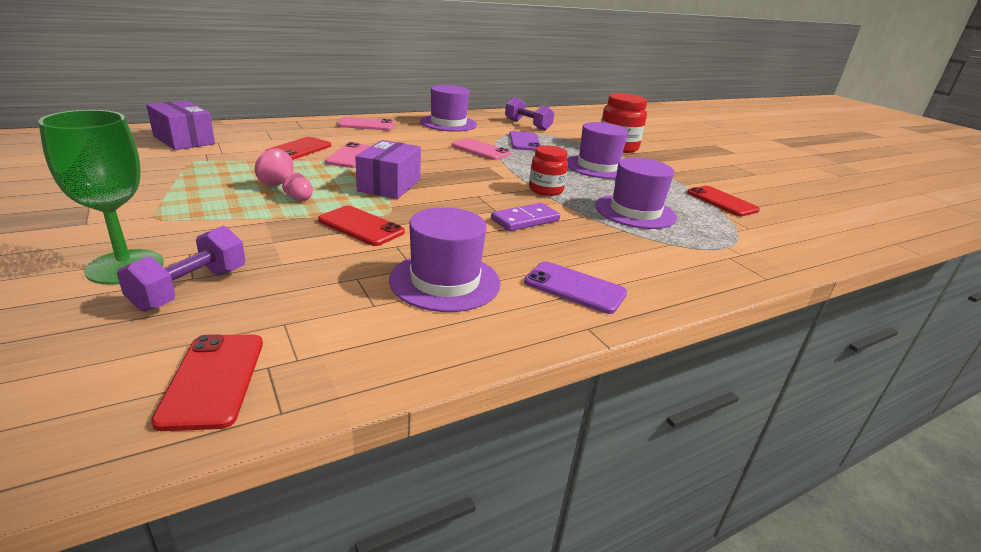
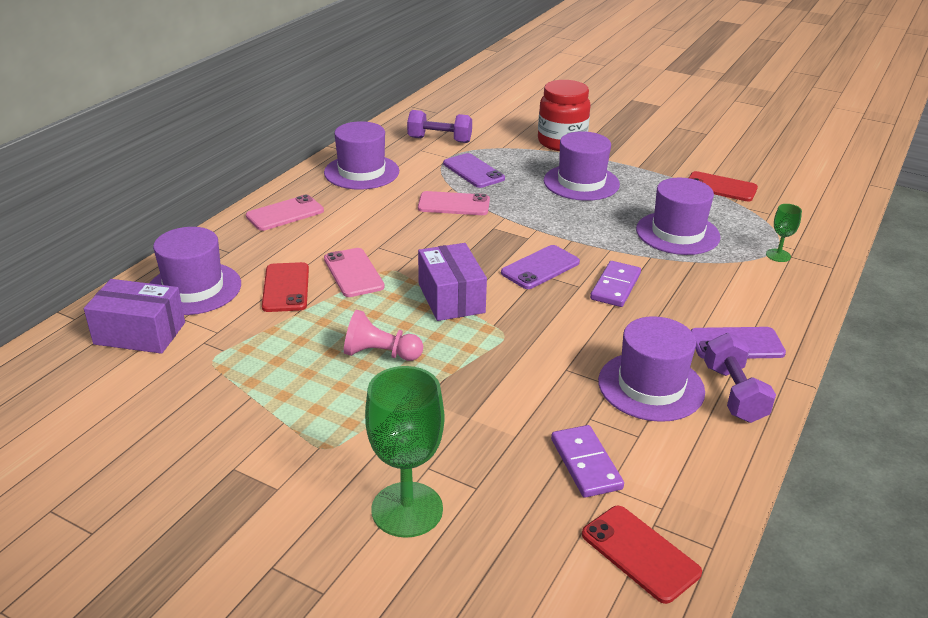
camera: 30 degrees left, 5 degrees up
(191, 288) = (494, 498): purple dumbbell -> purple dumbbell (734, 394)
(251, 134) = (194, 288): none -> purple hat
(297, 302) = (586, 464): none -> purple domino
(361, 226) = (508, 362): red phone -> none
(484, 193) = (540, 268): none -> purple phone
(545, 190) = (582, 238): red jar -> none
(715, 252) = (778, 255): none -> green goblet

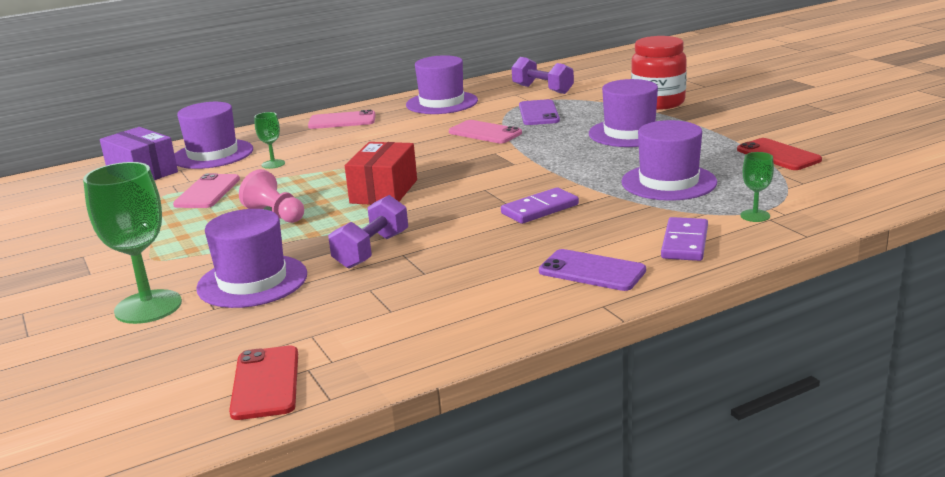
camera: 35 degrees right, 10 degrees down
(286, 287) = (273, 164): red phone -> green goblet
(353, 273) = (334, 163): pink phone -> pink phone (207, 192)
(451, 298) = (384, 191): purple box -> red box
(540, 268) = (492, 185): purple phone -> none
(586, 464) = (318, 316): purple domino -> purple domino (685, 243)
(651, 386) = (457, 281): purple hat -> purple hat (252, 281)
(734, 394) = (528, 304): purple dumbbell -> purple dumbbell (372, 250)

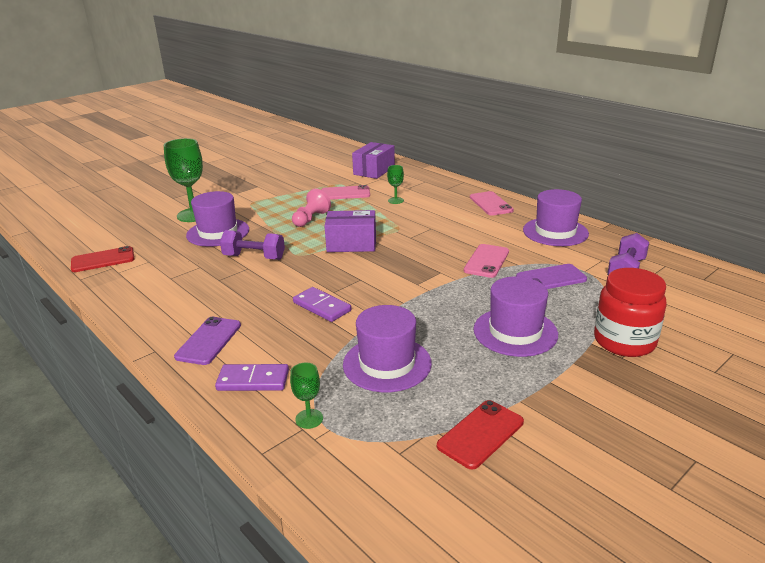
camera: 75 degrees right, 5 degrees up
(213, 154) = (409, 180): purple hat -> none
(384, 191) = (351, 244): red box -> purple box

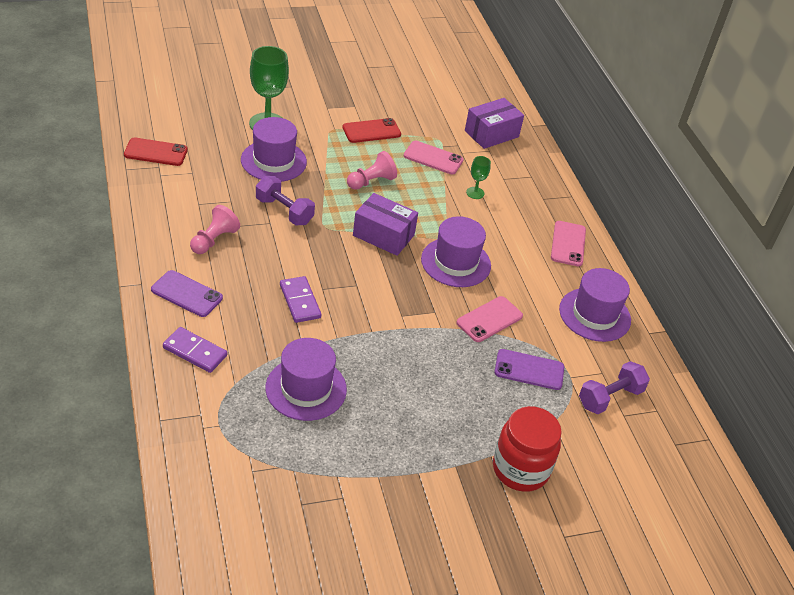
camera: 20 degrees right, 15 degrees up
(205, 295) = (214, 240): none -> pink pawn
(208, 341) = (187, 294): purple phone -> purple phone turned 75 degrees clockwise
(309, 419) = (211, 408): green goblet -> none
(480, 434) = (322, 487): red phone -> red phone (371, 131)
(515, 332) = (437, 411): purple hat -> purple hat (455, 262)

